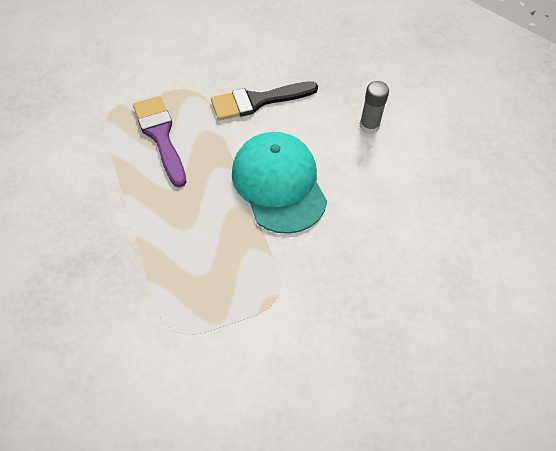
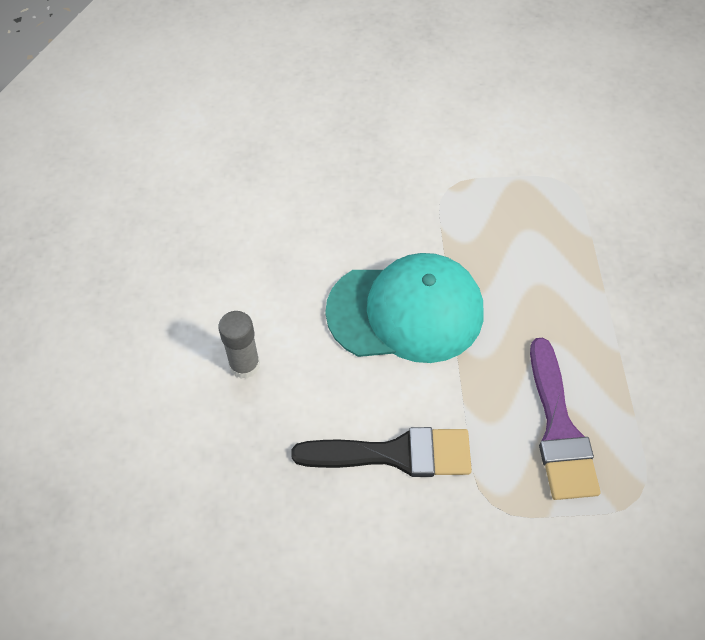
camera: 160 degrees left, 0 degrees up
(279, 184) = (406, 311): turquoise cap -> turquoise cap turned 90 degrees counterclockwise

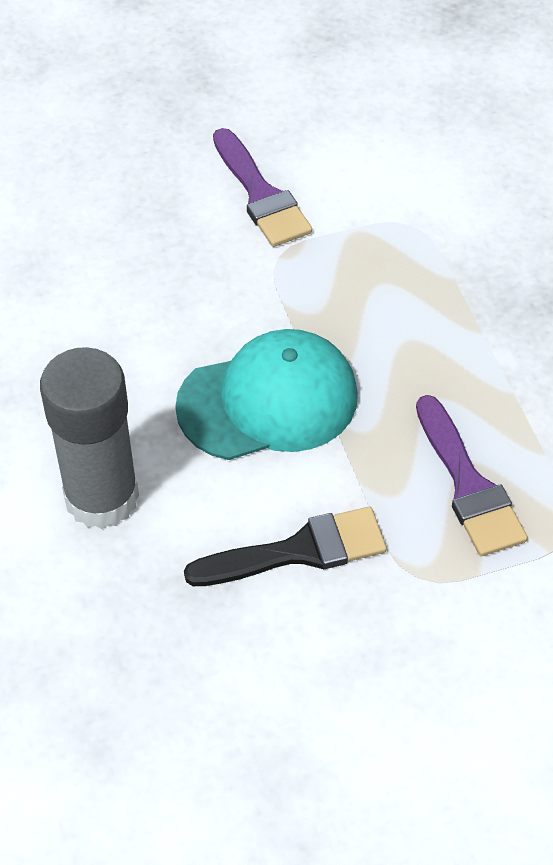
camera: 15 degrees left, 5 degrees down
(244, 365) = (101, 497): grey glue stick -> grey glue stick, size x2.05
(448, 133) = (261, 195): none -> purple brush

